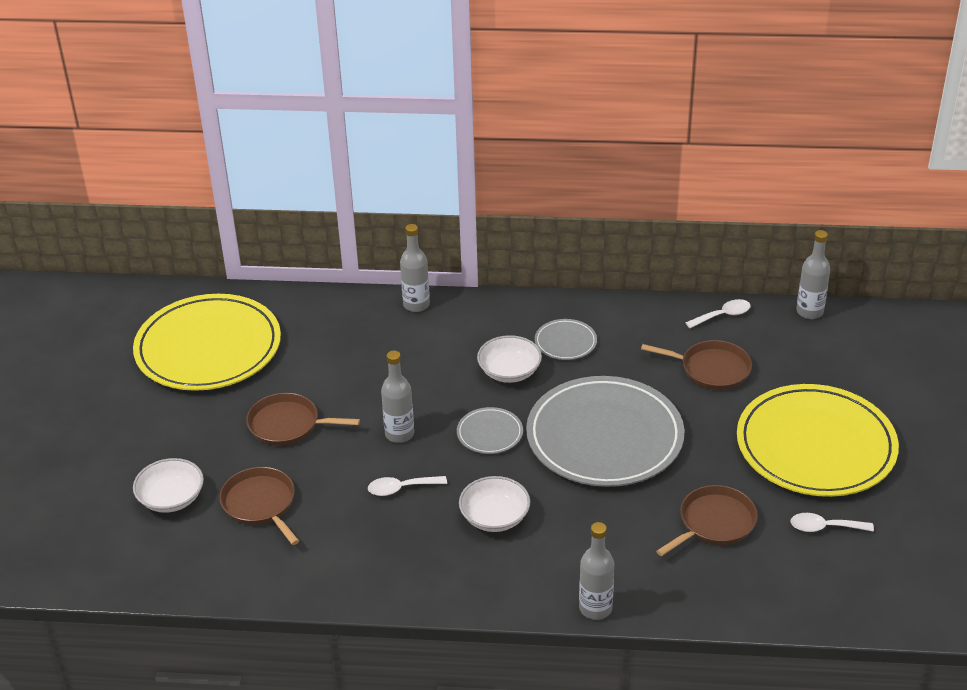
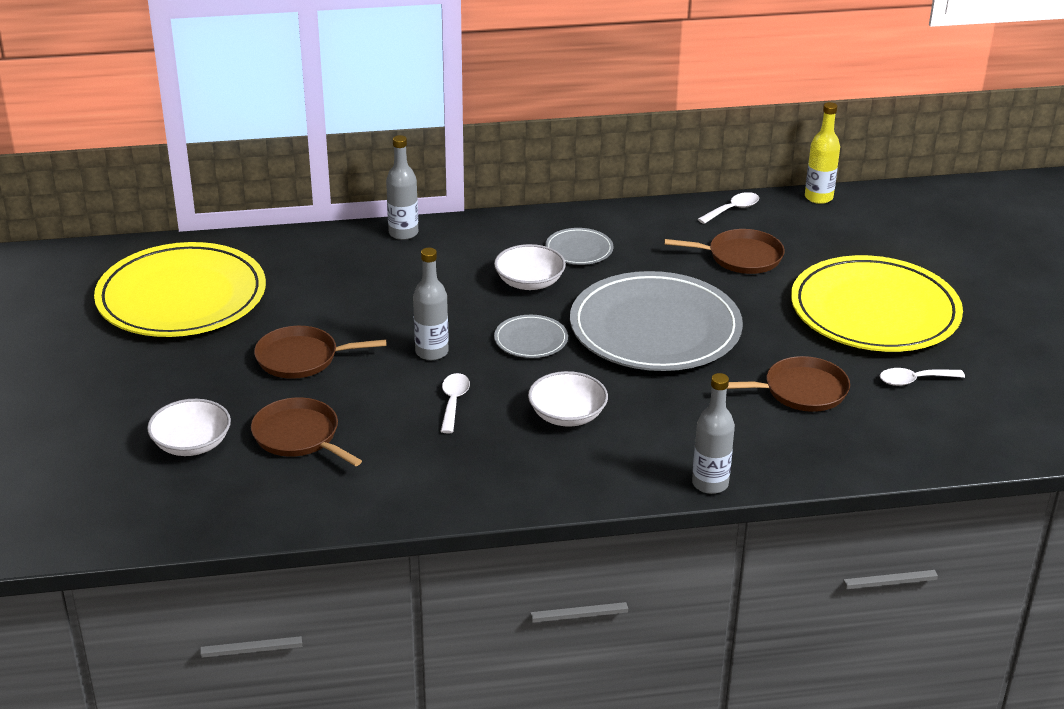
camera: 15 degrees left, 5 degrees down
(401, 488) = (453, 402): white spoon -> white spoon turned 120 degrees clockwise
(714, 523) = (801, 391): brown pan -> brown pan turned 45 degrees clockwise
(809, 312) = (818, 197): grey bottle -> yellow bottle

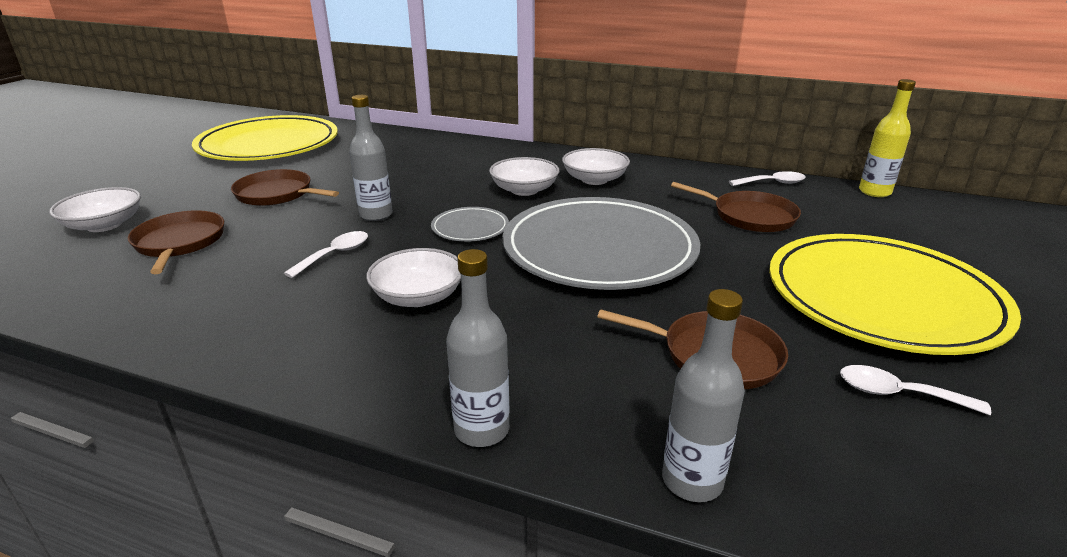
camera: 30 degrees right, 5 degrees down
(403, 233) = (469, 144): grey bottle -> grey bottle (692, 481)
(579, 250) = (594, 179): grey plate -> white bowl

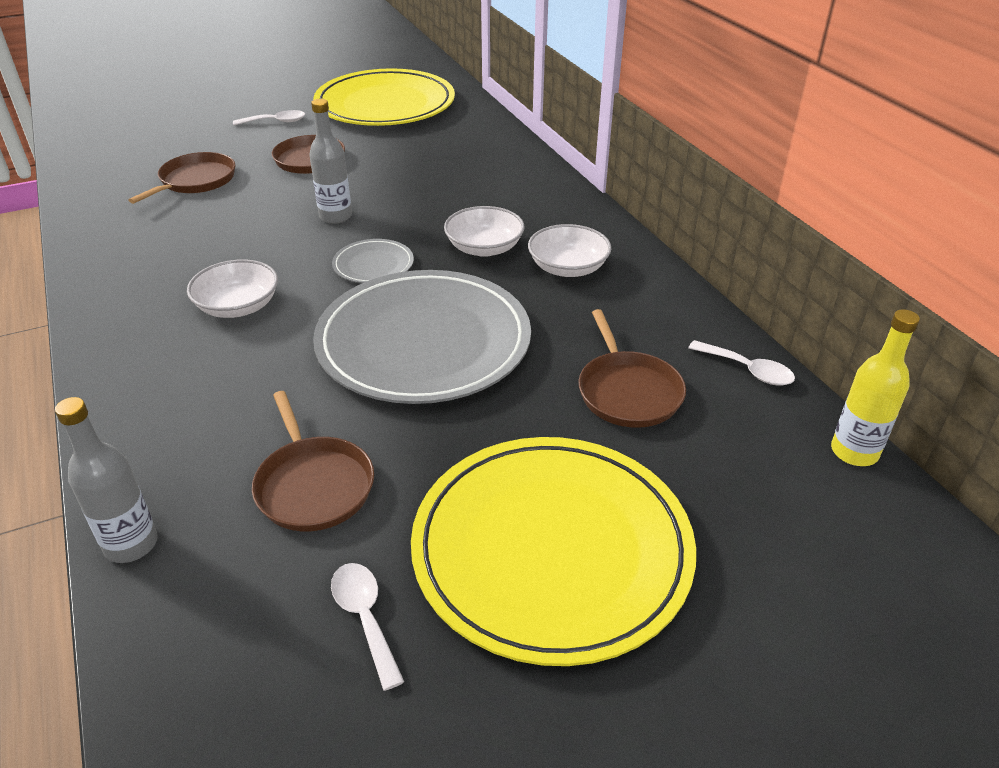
camera: 45 degrees right, 10 degrees up
(104, 225) = (184, 144): white bowl -> none
(335, 254) = (254, 240): white spoon -> white spoon (276, 122)
(482, 430) = (105, 424): grey bottle -> none

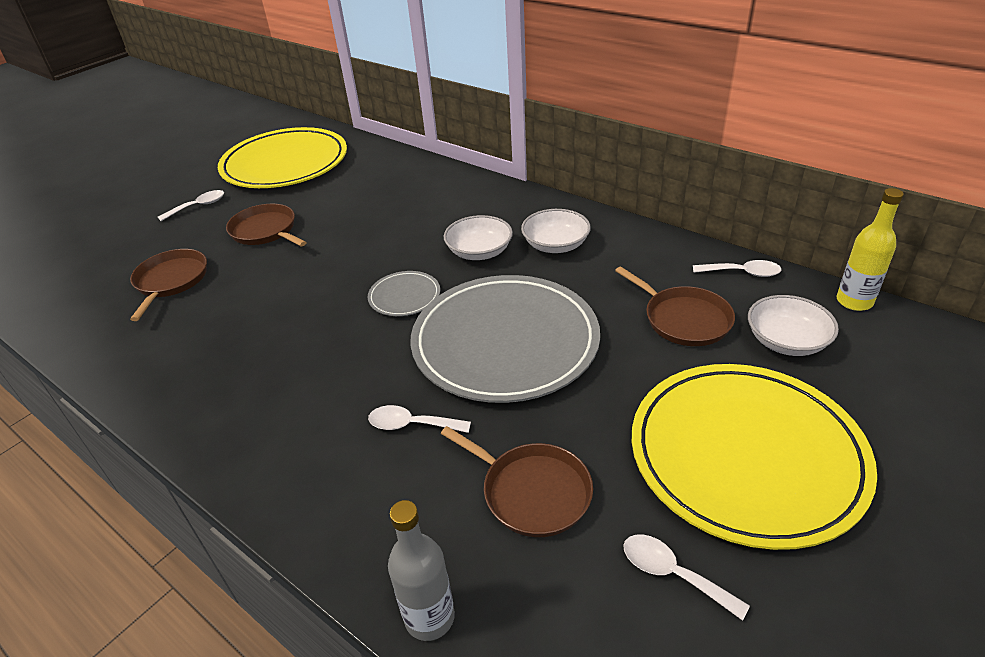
camera: 25 degrees left, 0 degrees up
(238, 306) = (321, 374): white bowl -> white bowl (786, 341)
(269, 381) = (411, 425): none -> white spoon
(335, 216) = (333, 268): grey bottle -> none

